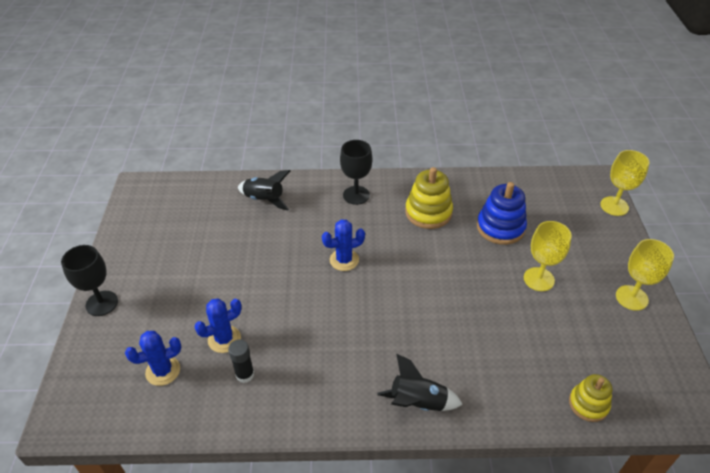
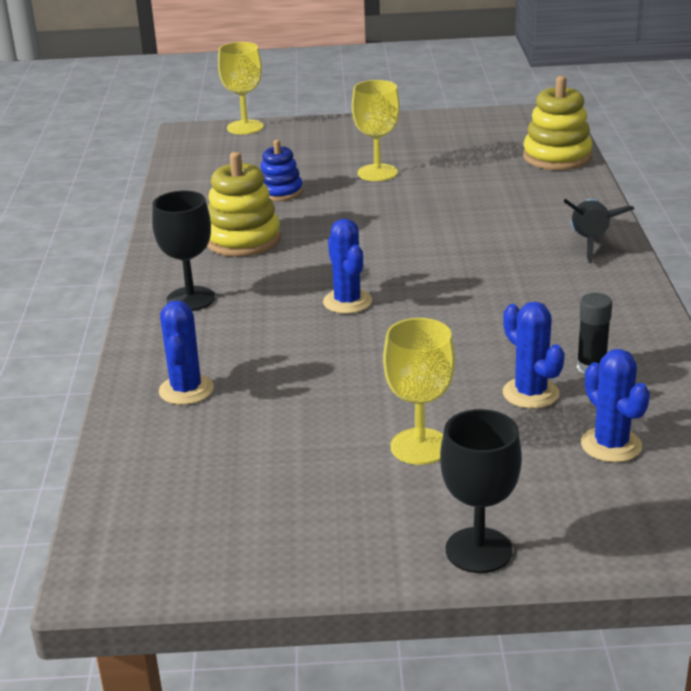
camera: 90 degrees left, 15 degrees down
(264, 199) = (186, 390): black rocket -> blue cactus
(500, 227) = (280, 192): blue stacking toy -> blue stacking toy, size x0.64
(588, 404) = (557, 157): yellow stacking toy -> yellow stacking toy, size x1.57
(631, 298) = (402, 129): yellow goblet -> yellow goblet (420, 446)

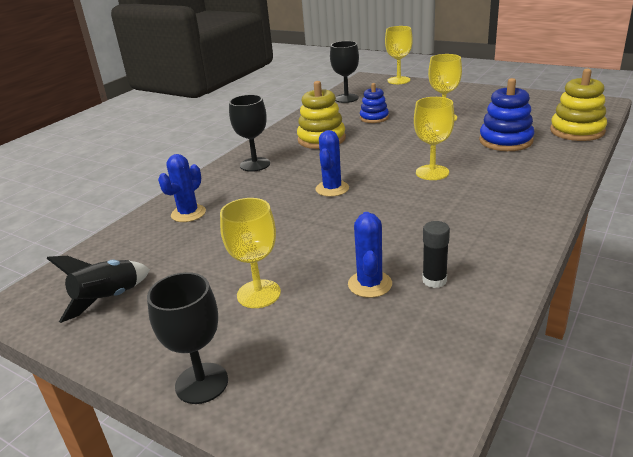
camera: 35 degrees right, 0 degrees up
(199, 170) = (346, 98): none -> black goblet
(448, 248) = (432, 172): none -> yellow goblet
(490, 187) = (505, 141): none -> blue stacking toy
(590, 242) = (536, 192): black rocket -> black rocket (108, 299)
(611, 445) = (380, 345): blue cactus -> none

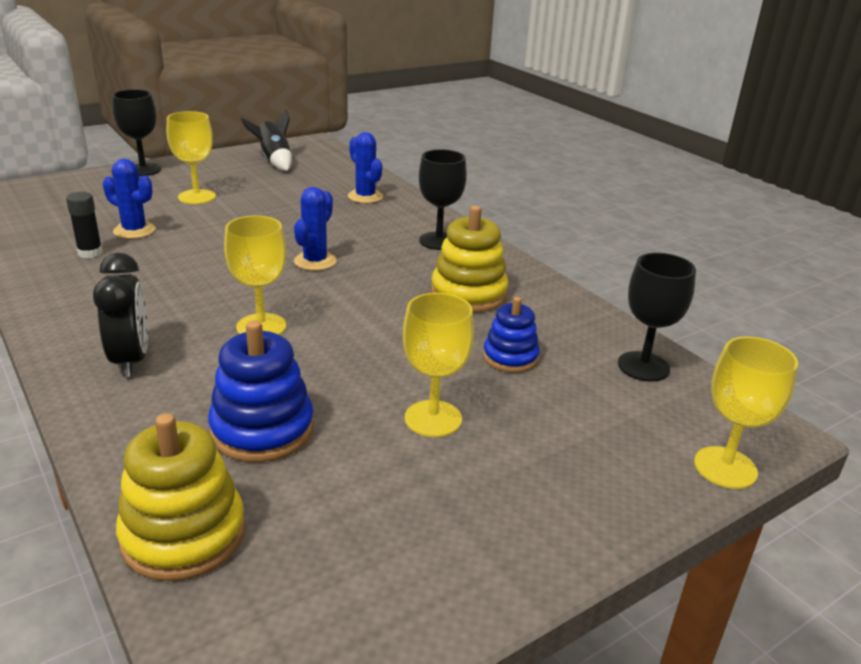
camera: 110 degrees right, 0 degrees up
(332, 189) = (315, 261): blue cactus -> blue cactus turned 75 degrees clockwise
(517, 189) = (131, 360): none -> black clock

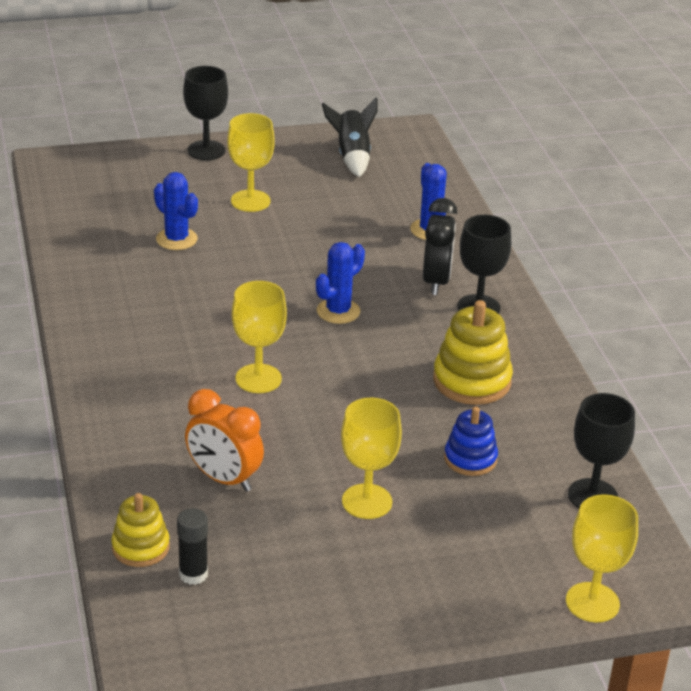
camera: 20 degrees right, 5 degrees up
(90, 253) = (129, 261): black glue stick -> black glue stick (193, 574)
(131, 360) = (139, 391): black clock -> black clock (436, 281)
(184, 535) = (140, 547): yellow stacking toy -> yellow stacking toy, size x0.64
(262, 429) = (224, 479): blue stacking toy -> orange clock

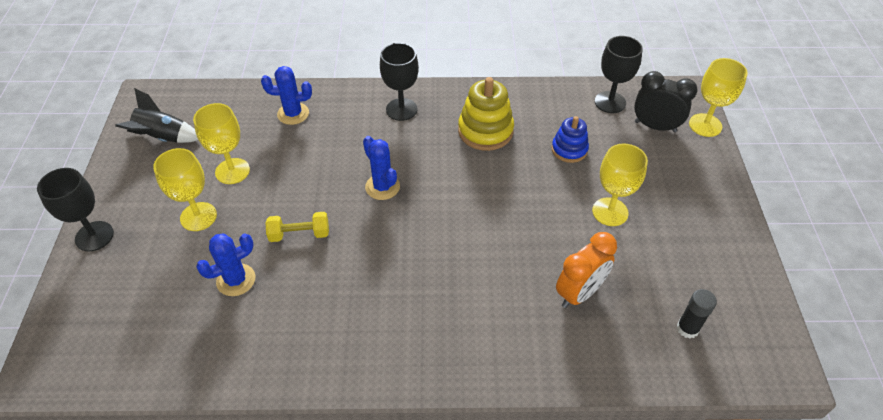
camera: 75 degrees left, 15 degrees up
(140, 547) = (657, 360): yellow stacking toy -> none
(248, 266) = (299, 234): none -> yellow dumbbell
(258, 379) = (458, 251): yellow goblet -> yellow goblet (232, 171)
(436, 281) = (362, 124): black clock -> black clock (655, 126)

